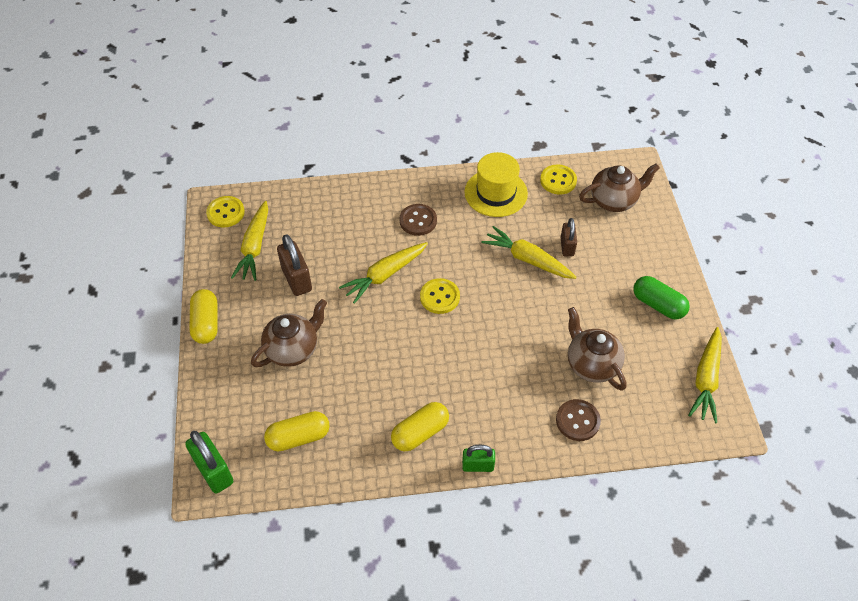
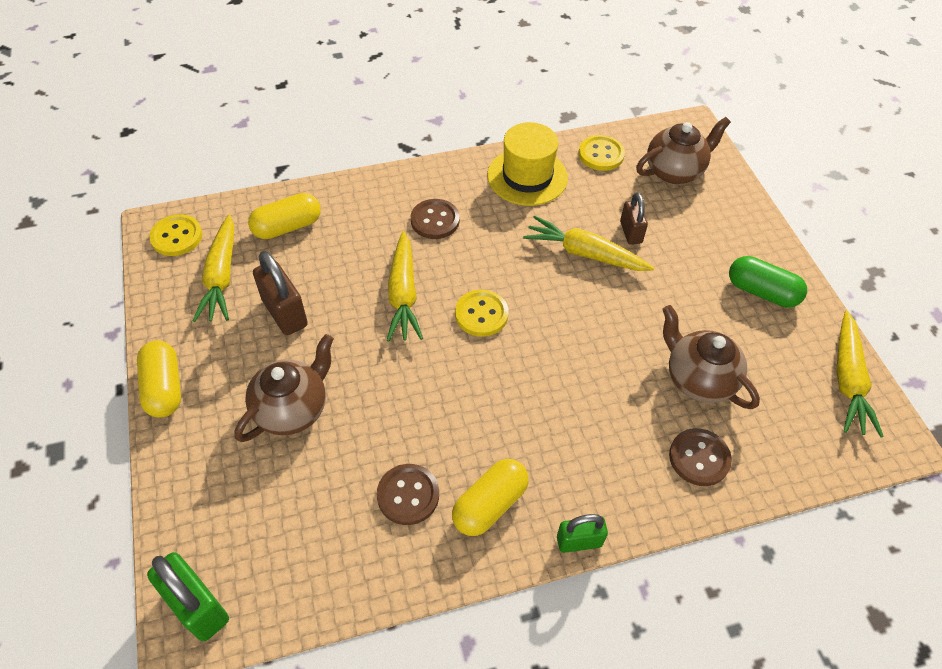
camera: 10 degrees left, 0 degrees up
(298, 437) = (318, 536): yellow capsule -> yellow capsule (287, 227)
(364, 419) = (408, 495): none -> brown button
(385, 275) = (403, 294): yellow carrot -> yellow carrot turned 45 degrees counterclockwise

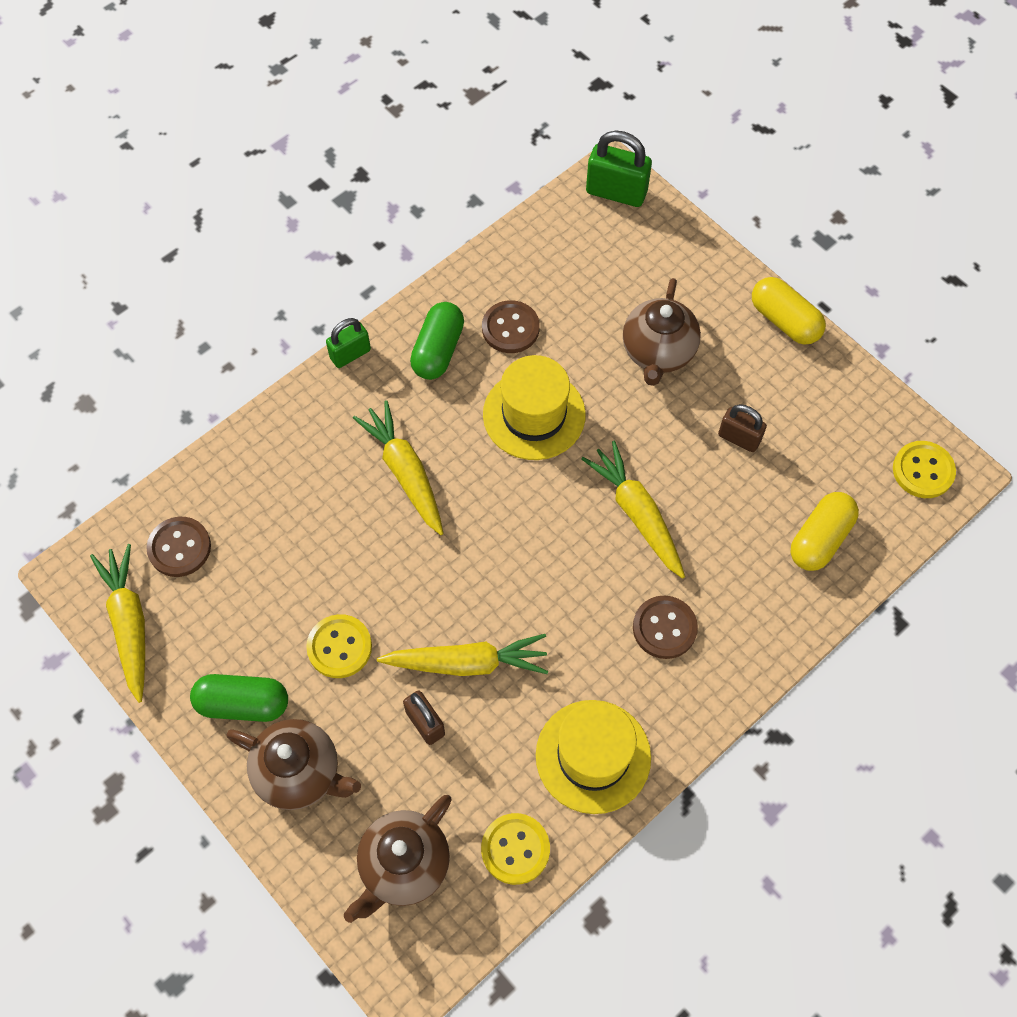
camera: 155 degrees right, 10 degrees up
(222, 277) = (834, 447): yellow carrot -> yellow carrot (405, 472)
(285, 313) = (739, 438): brown padlock -> brown padlock, size x0.64
(435, 403) = (534, 414): none -> yellow hat
(481, 314) = (542, 527): yellow button -> yellow button (339, 647)
(490, 504) = (438, 350): yellow capsule -> green capsule
(698, 379) = (288, 554): brown teapot -> brown teapot (299, 773)
(699, 458) = (266, 470): brown button -> brown button (179, 548)

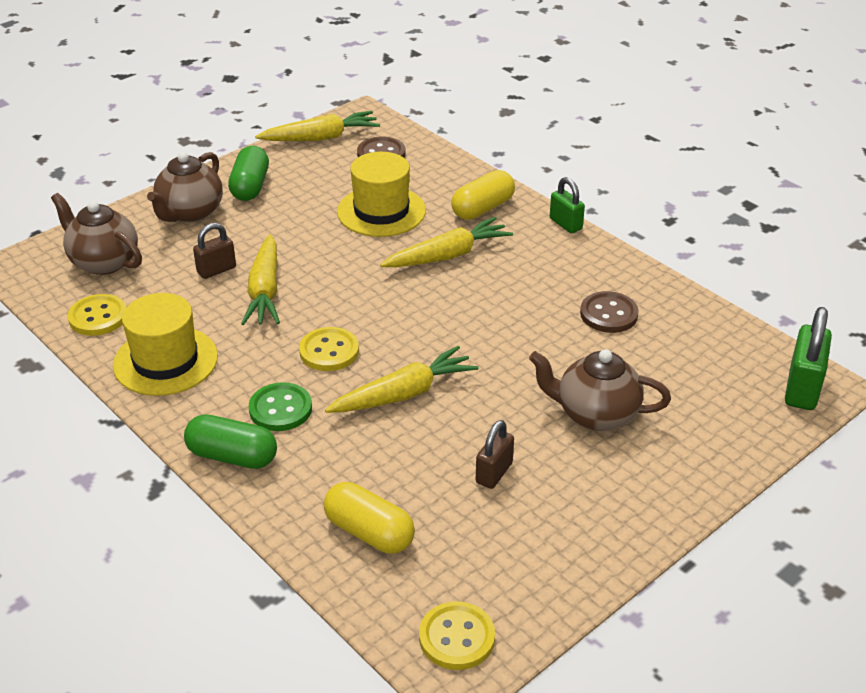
camera: 90 degrees right, 25 degrees down
(339, 647) = (289, 227): yellow button -> yellow button (329, 351)
(438, 350) = (576, 271): green capsule -> green capsule (232, 456)
(534, 414) = (512, 328): yellow hat -> yellow hat (381, 211)
(664, 628) = (280, 409): brown button -> green button
(784, 320) = (656, 521): yellow capsule -> yellow capsule (483, 208)

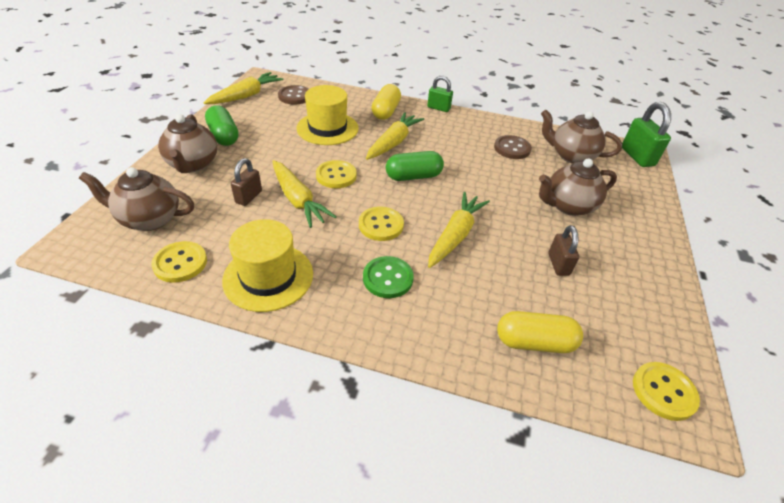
camera: 35 degrees left, 5 degrees up
(232, 456) = (388, 330): green capsule -> green capsule (413, 176)
(334, 276) = (336, 176): none -> yellow button
(690, 353) = (571, 156): none -> brown teapot

